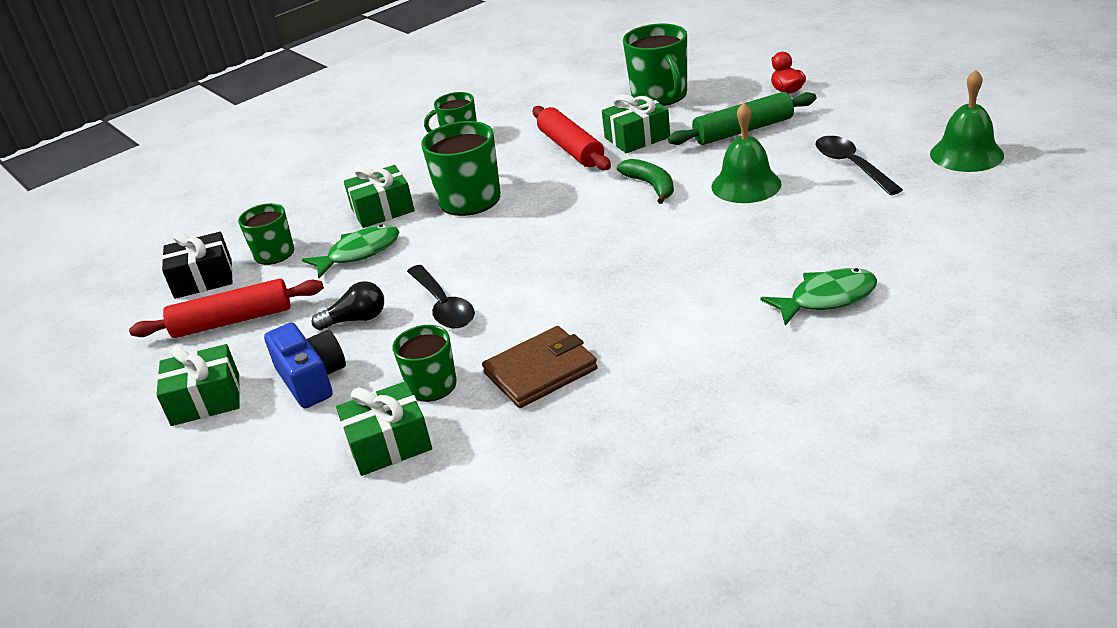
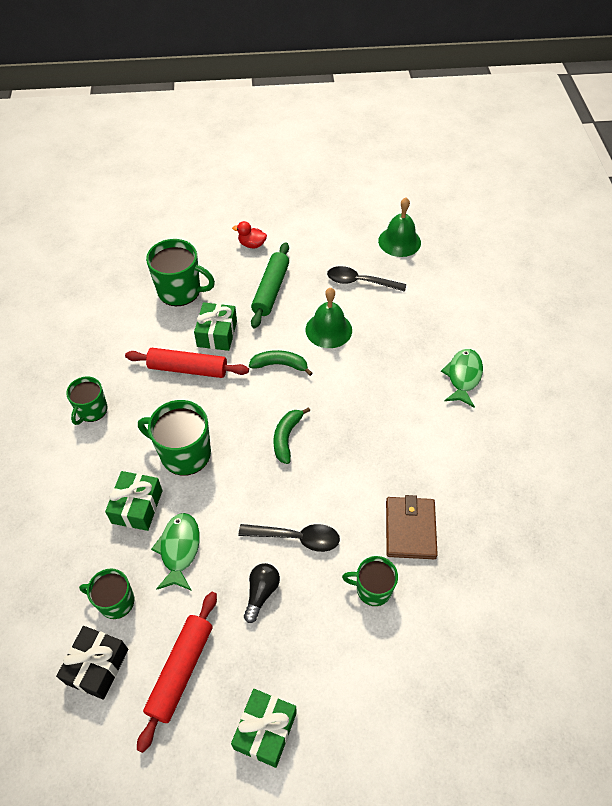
camera: 60 degrees left, 20 degrees up
(312, 379) = (305, 652): blue camera -> none
(389, 444) = (410, 641): green gift -> none
(562, 237) = (286, 437): none -> green banana

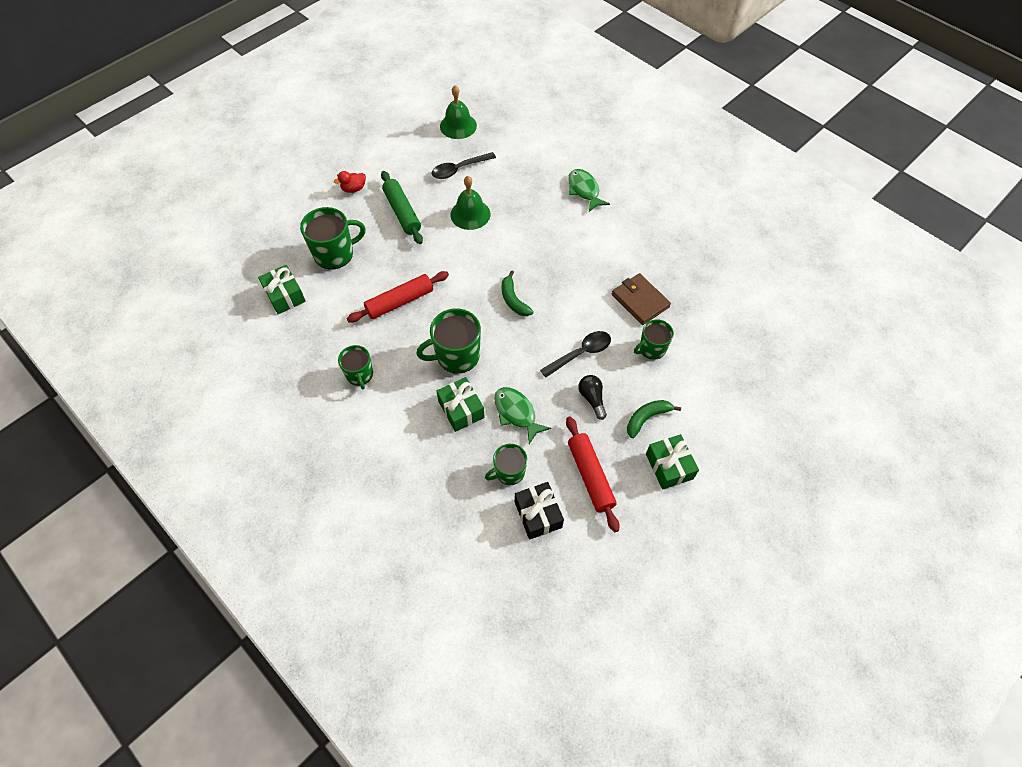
camera: 40 degrees left, 5 degrees up
(217, 334) = (395, 265): green gift -> green gift (285, 295)
(280, 365) = (461, 258): green banana -> green banana (647, 418)

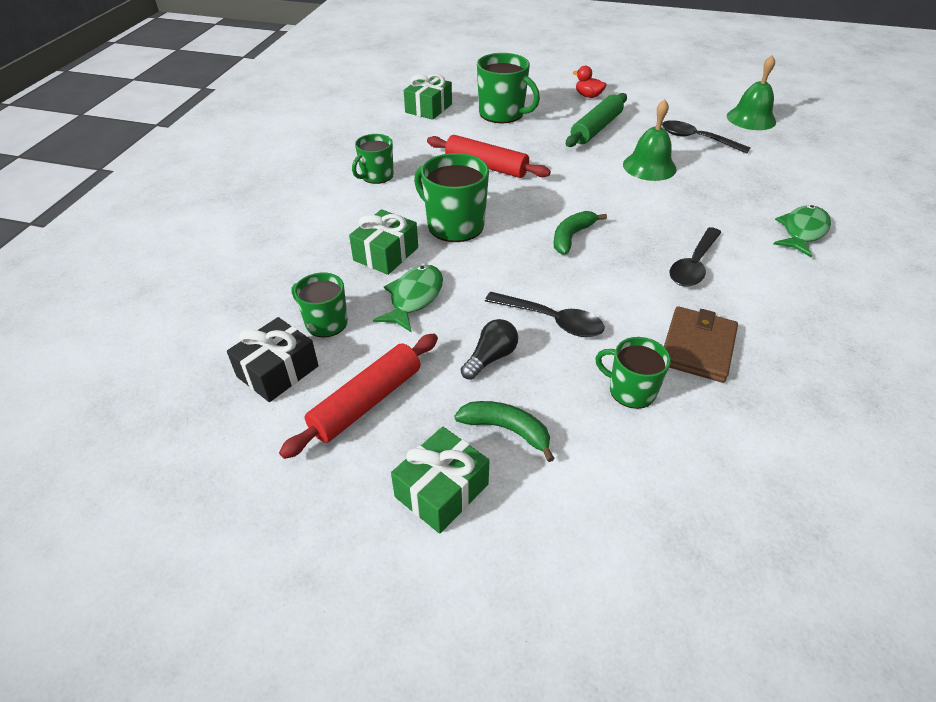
camera: 60 degrees right, 15 degrees down
(578, 258) = (693, 265): none -> black spoon

